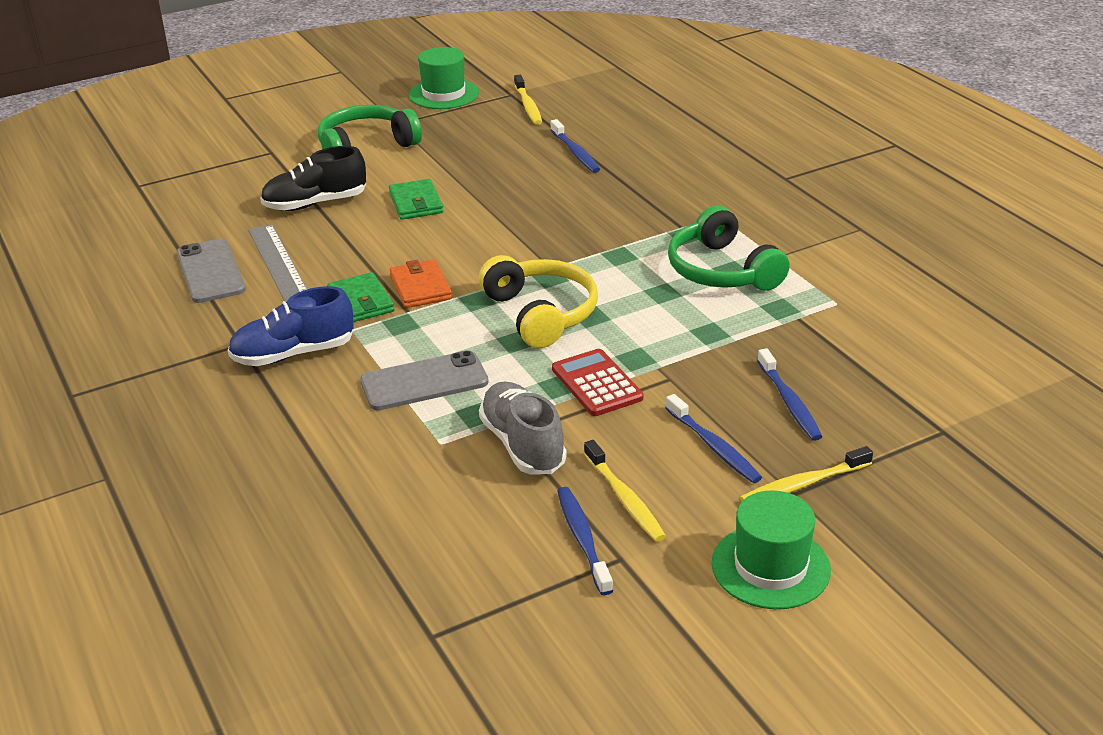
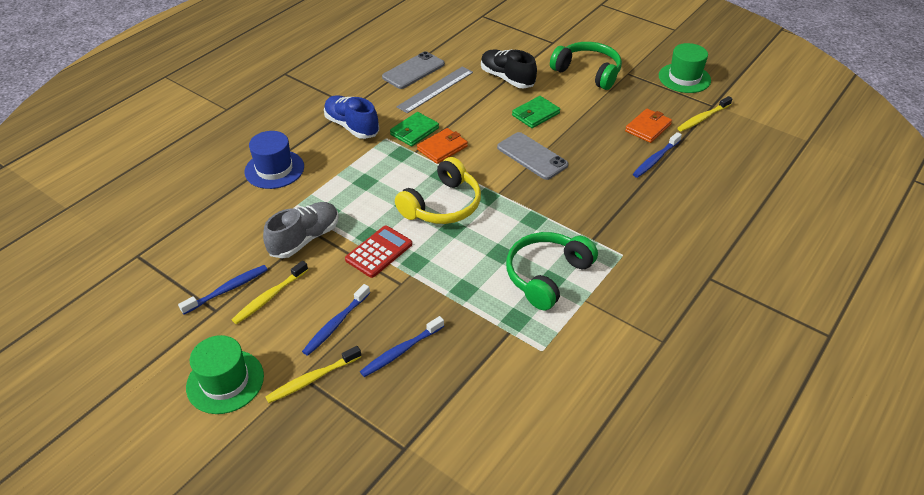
camera: 65 degrees right, 10 degrees up
(331, 448) = (274, 169): none -> blue hat
(424, 382) = (348, 181): grey phone -> grey phone (532, 156)
(515, 141) = (648, 128): none -> orange wallet
(803, 484) = (312, 379): yellow toothbrush -> yellow toothbrush turned 75 degrees counterclockwise

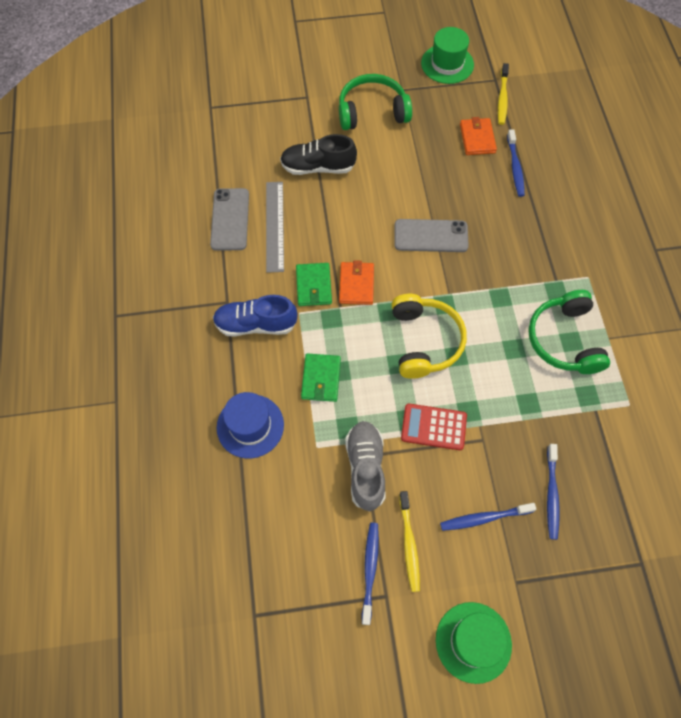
camera: 45 degrees left, 20 degrees up
(312, 379) = (525, 576): yellow toothbrush -> none
(335, 324) = (484, 518): blue toothbrush -> blue toothbrush turned 90 degrees clockwise
(379, 252) = (433, 427): red calculator -> red calculator turned 75 degrees counterclockwise
(535, 114) = (384, 189): green wallet -> green wallet (321, 379)

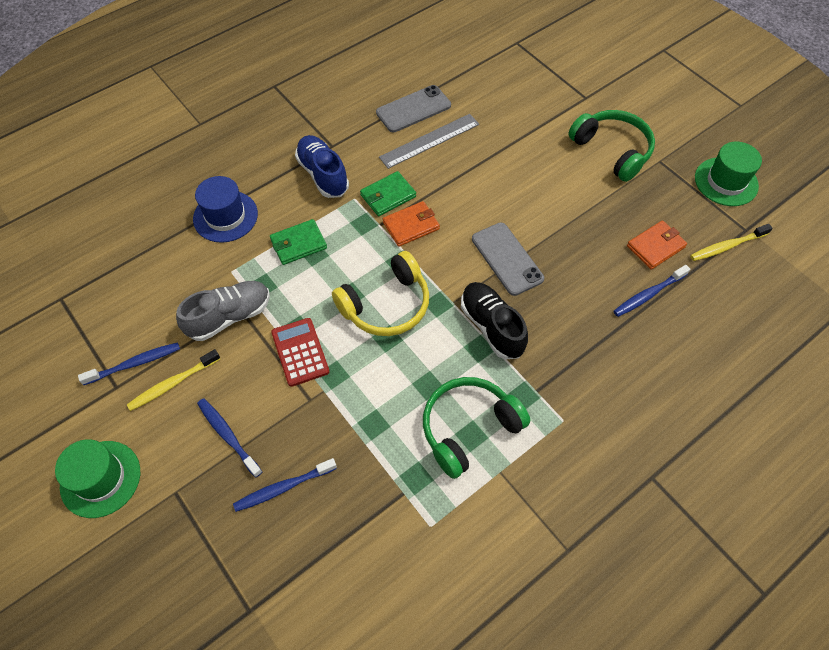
camera: 60 degrees right, 5 degrees down
(318, 167) = (515, 141): black shoe -> black shoe (491, 326)

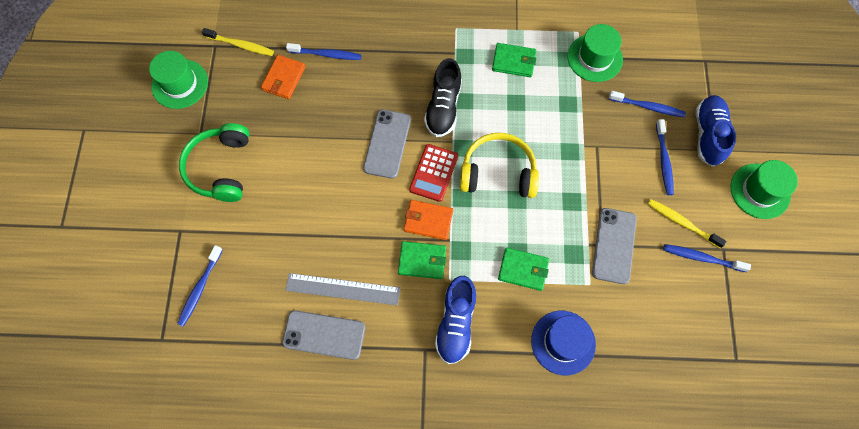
camera: 140 degrees left, 10 degrees up
(172, 384) = (682, 223): yellow toothbrush -> yellow toothbrush turned 150 degrees counterclockwise
(193, 504) = (708, 135): none -> blue shoe
(229, 317) = (614, 245): grey shoe -> grey phone
(300, 352) = (581, 182): red calculator -> red calculator (434, 173)
(385, 505) = (595, 58): none -> green hat
(469, 428) = (513, 61): green headphones -> green wallet
(528, 79) = (200, 288): none -> blue toothbrush
(655, 247) = (284, 78): orange wallet -> orange wallet turned 75 degrees counterclockwise

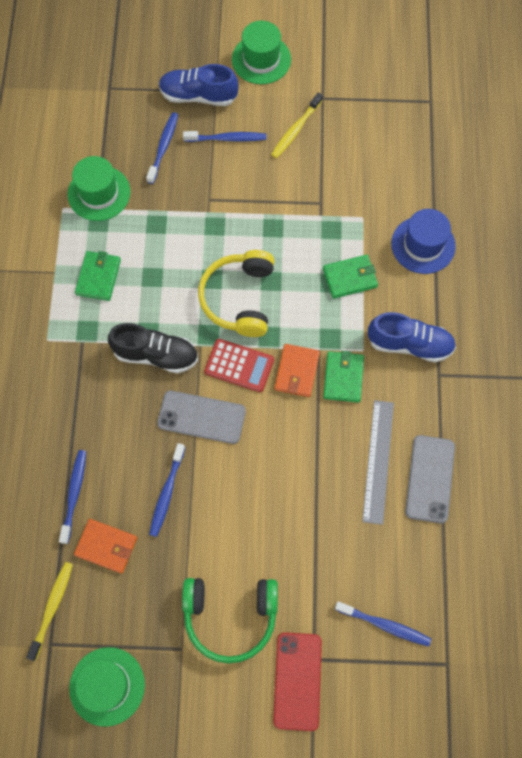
camera: 90 degrees left, 0 degrees up
(165, 218) = (297, 681): none -> red phone
(523, 270) = (350, 278): green wallet -> green wallet turned 60 degrees clockwise
(614, 245) = (321, 192): grey phone -> none
(702, 258) = (332, 117): blue toothbrush -> blue toothbrush (167, 493)

